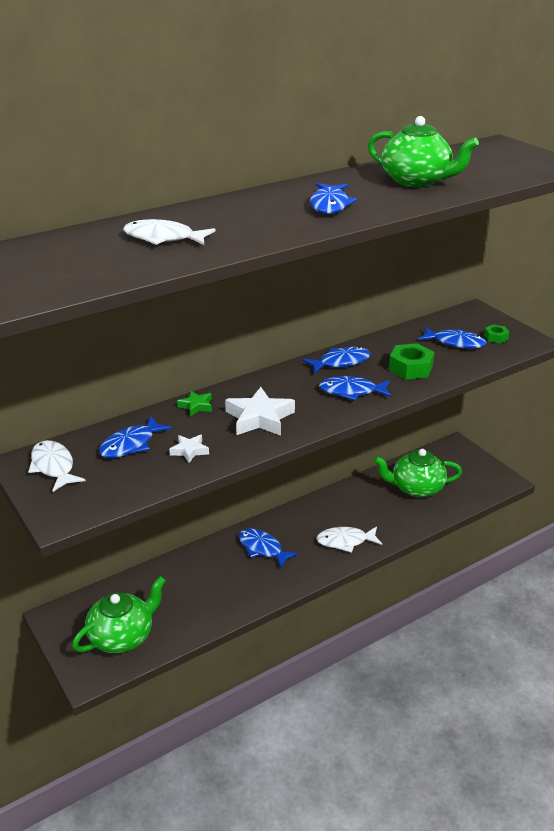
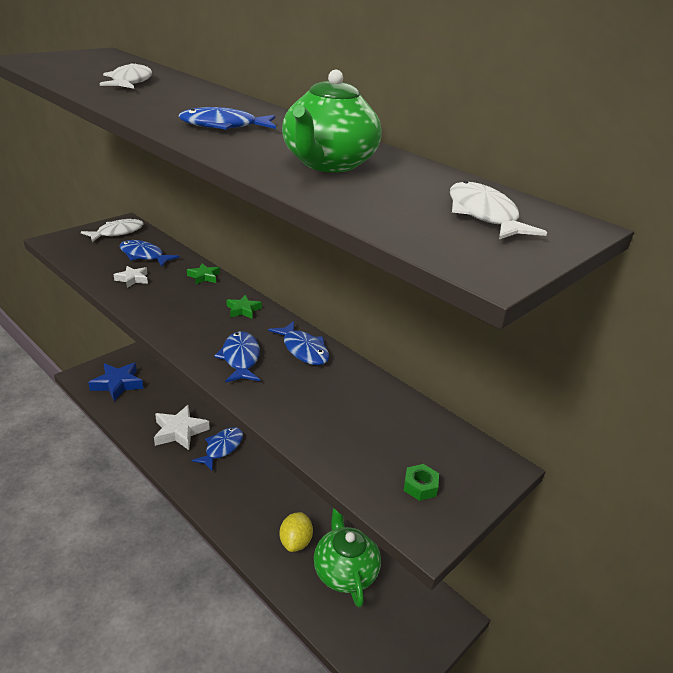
camera: 75 degrees right, 0 degrees up
(122, 636) = (118, 384): green teapot -> blue star
(259, 418) = (185, 307): white star -> white star (179, 431)
(270, 387) = (243, 310): none -> green star
(345, 541) = (238, 508): white fish -> white fish (484, 215)
(386, 510) = (295, 542): none -> yellow lemon
(410, 368) = (304, 401): green nut -> none
(455, 343) = (385, 442): blue fish -> none

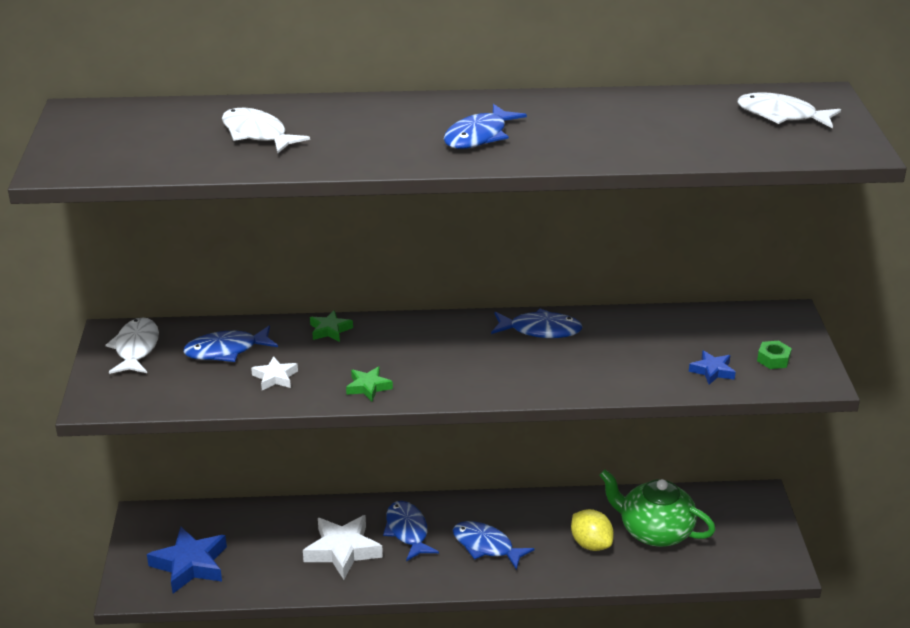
camera: 45 degrees left, 0 degrees up
(240, 358) = (514, 370): blue fish -> blue fish (486, 546)
(243, 310) = (429, 334): green star -> green star (368, 387)
(328, 164) = (626, 128): green teapot -> none
(357, 456) = (712, 371): none -> blue star

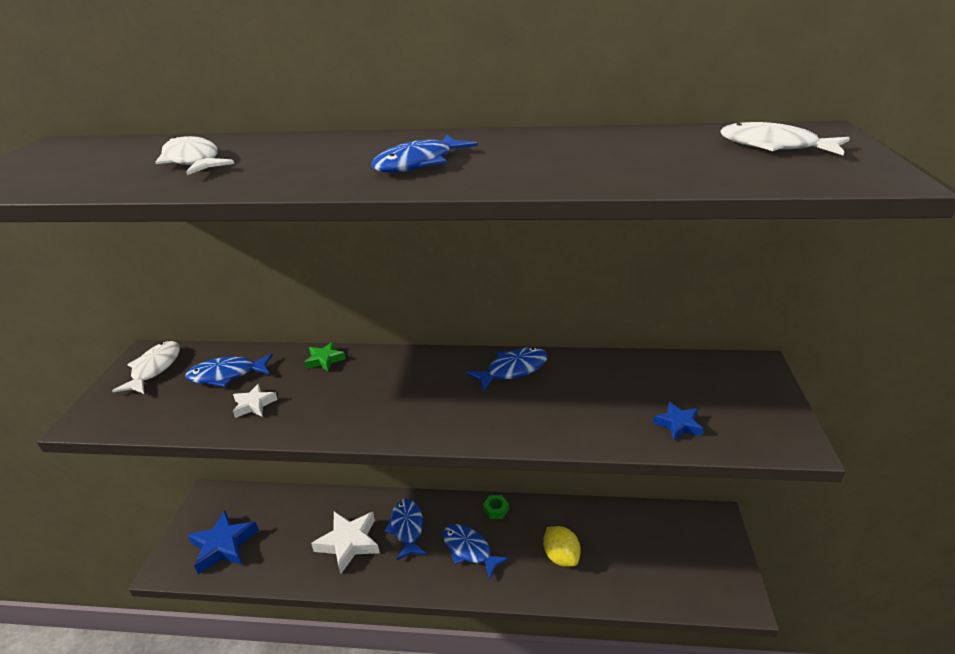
camera: 10 degrees right, 0 degrees up
(368, 387) = (333, 420): green star -> none
(540, 330) = (513, 370): blue fish -> blue fish turned 45 degrees counterclockwise
(654, 531) = (619, 547): green teapot -> none
(773, 359) = (744, 415): green nut -> green nut (496, 510)

